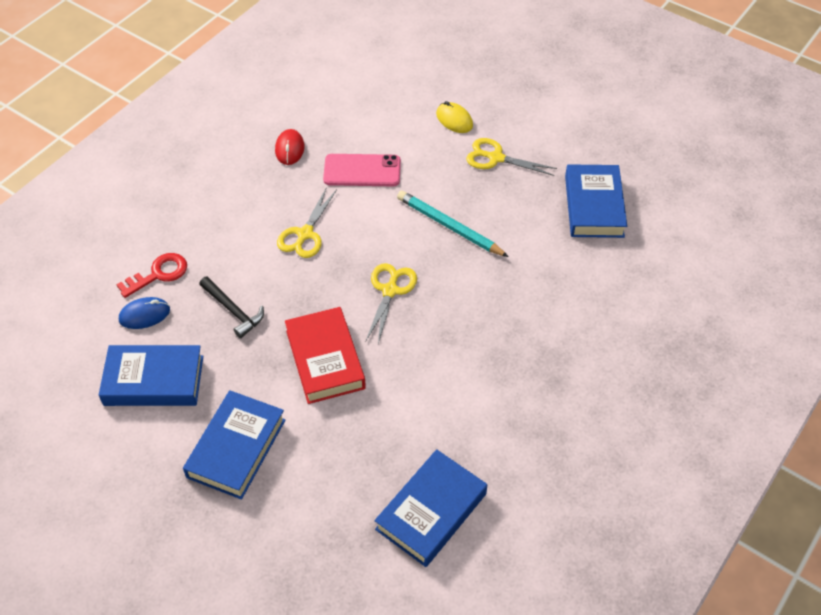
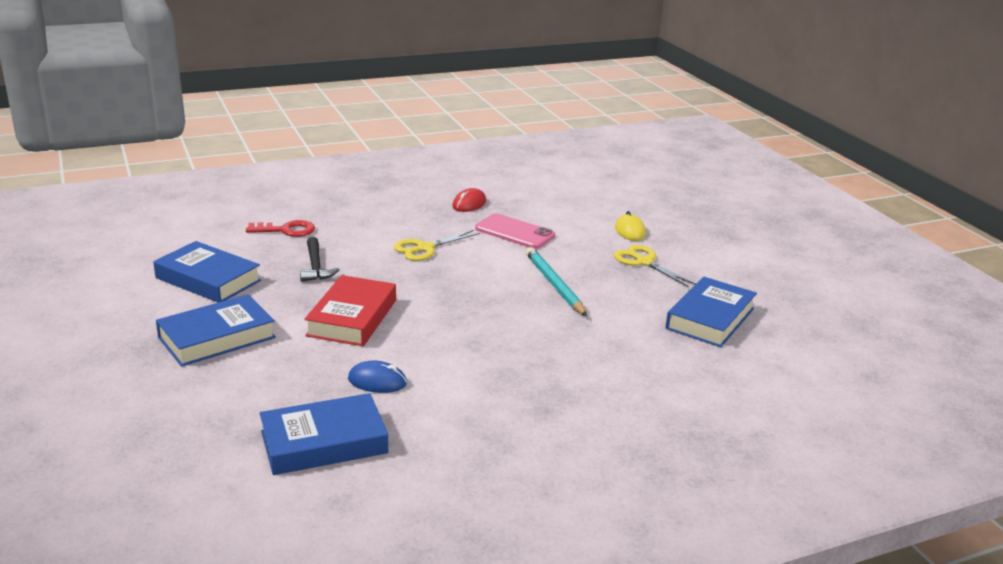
camera: 30 degrees right, 25 degrees down
(144, 315) = (248, 246): blue mouse -> blue mouse (377, 381)
(390, 290) = (456, 301): yellow scissors -> none

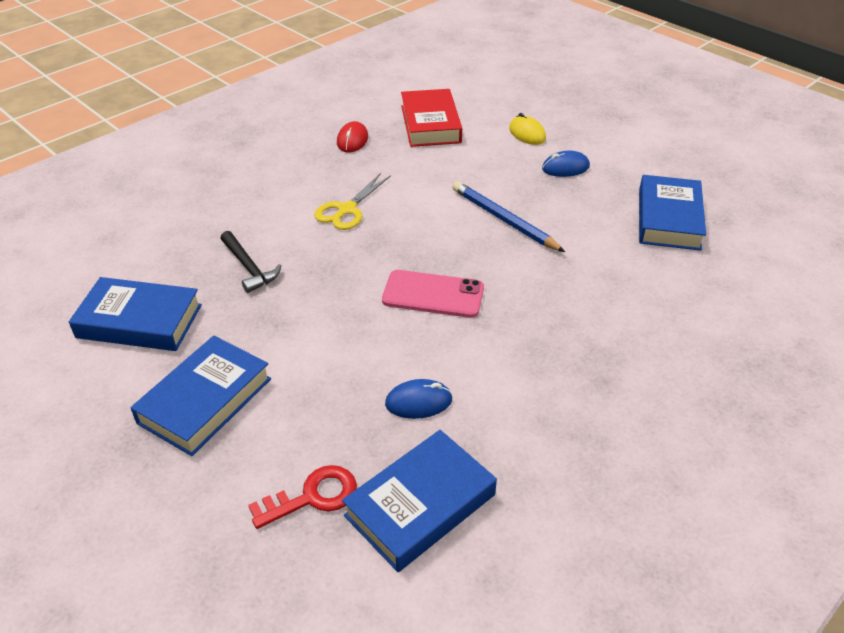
camera: 20 degrees left, 15 degrees up
(286, 230) = (183, 227): red key -> red key (313, 497)
(352, 318) = (335, 325): red book -> red book (430, 124)
(514, 232) = (421, 164): pink phone -> pink phone (433, 294)
(554, 284) = (503, 220): turquoise pencil -> blue pencil
(644, 262) = (565, 168): yellow scissors -> blue mouse

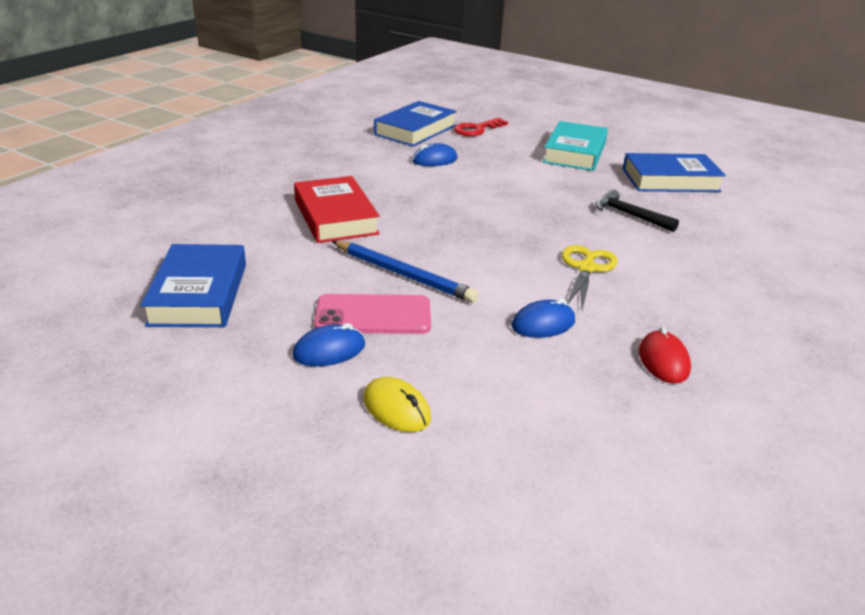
camera: 165 degrees right, 10 degrees down
(205, 400) = (575, 152): blue book -> turquoise book
(413, 170) = (543, 324): none -> blue mouse
(430, 124) = (567, 408): red book -> red book (335, 217)
(433, 294) = (452, 210): pink phone -> pink phone (373, 315)

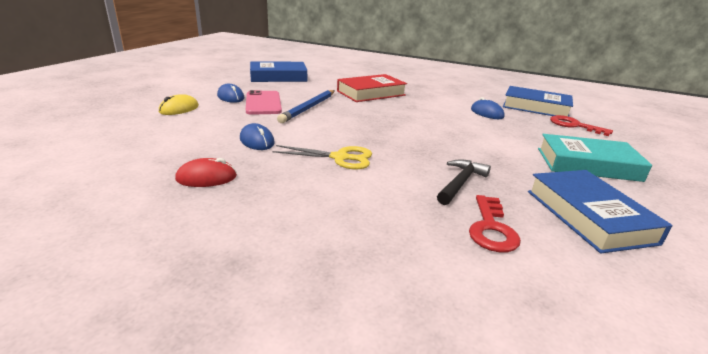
camera: 80 degrees right, 5 degrees down
(705, 220) = (491, 229): none -> red key

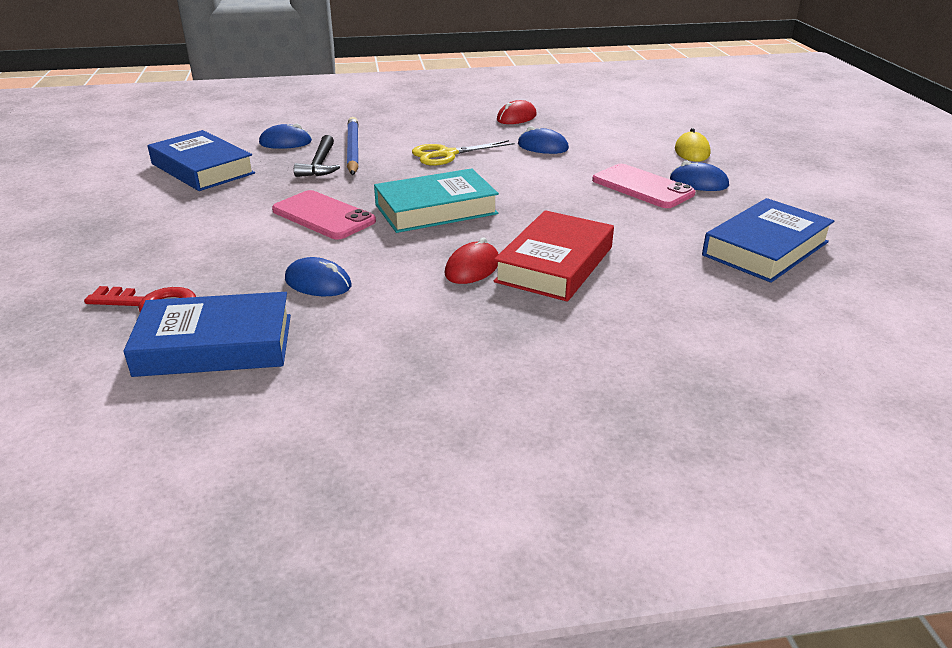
camera: 150 degrees right, 5 degrees up
(309, 108) = (579, 198): blue pencil -> blue pencil (353, 150)
(409, 100) = (472, 268): none -> red mouse
(473, 140) = (323, 216): none -> pink phone
(491, 229) = (285, 142): red key -> blue mouse
(587, 164) = (173, 223): turquoise book -> turquoise book (436, 209)

